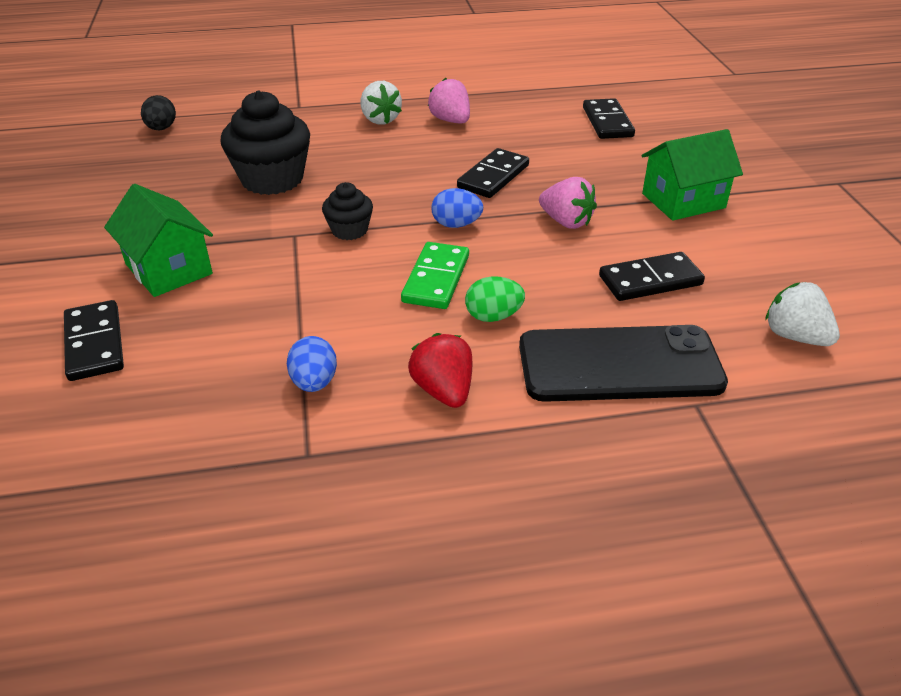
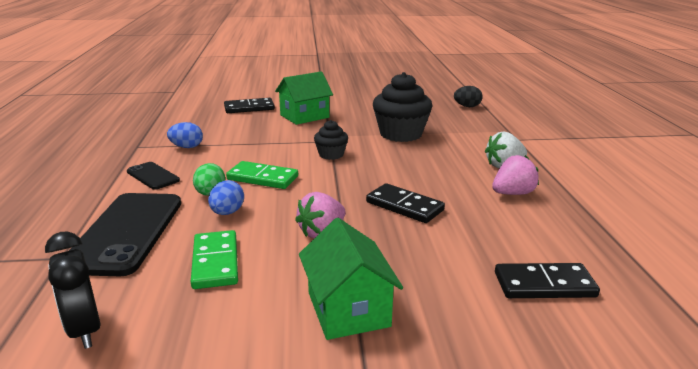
camera: 95 degrees right, 15 degrees down
(443, 390) = (153, 176): red strawberry -> black phone
(456, 224) = (329, 187): blue egg -> blue egg (227, 212)
(650, 280) = (215, 262): black domino -> green domino
(795, 336) = (84, 330): white strawberry -> black clock

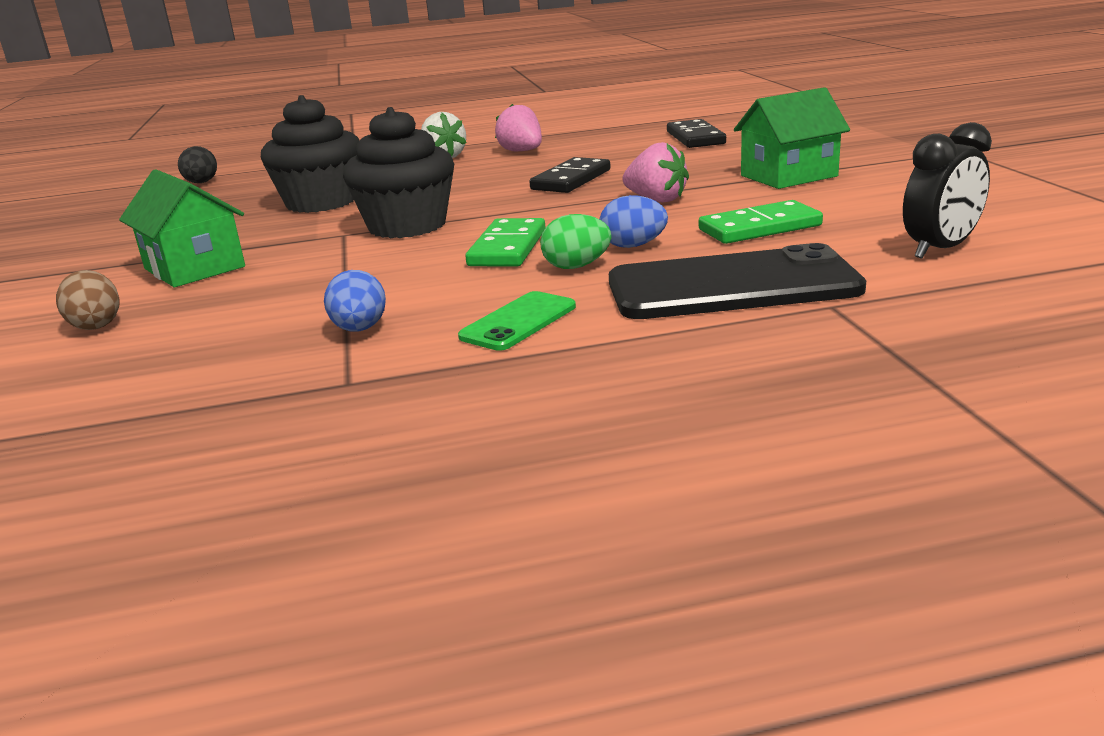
camera: 95 degrees left, 0 degrees up
(153, 176) = (518, 322): black phone -> green phone
(249, 108) = (96, 325): black domino -> brown egg
(331, 155) = (407, 226): black cupcake -> black cupcake, size x1.87

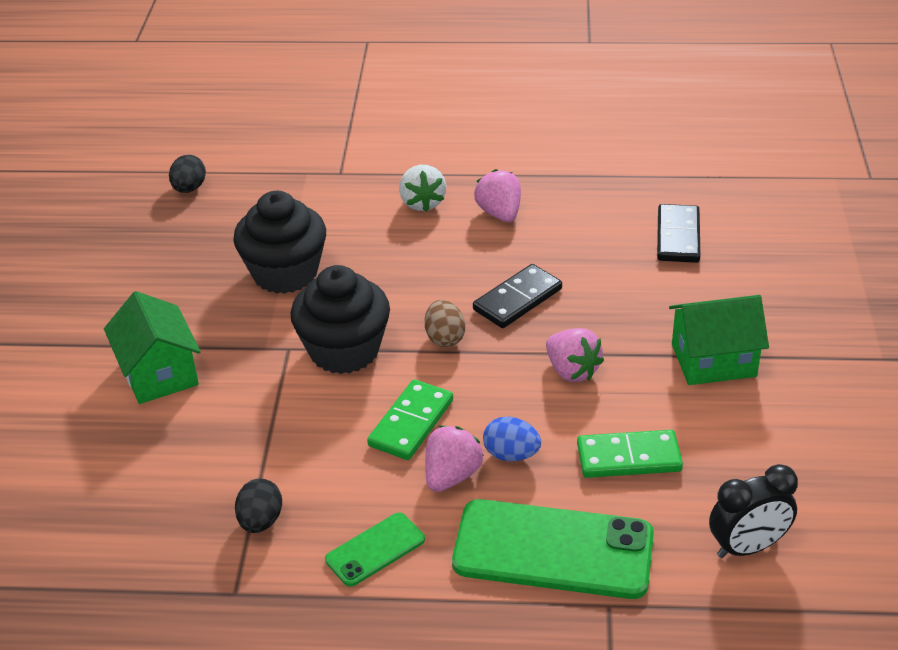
camera: 15 degrees right, 15 degrees up
(96, 325) = (77, 448): brown egg -> brown egg (445, 338)
(360, 329) = (260, 521): blue egg -> black egg
(576, 266) = (451, 476): green egg -> pink strawberry
(732, 286) = (553, 550): black phone -> green phone

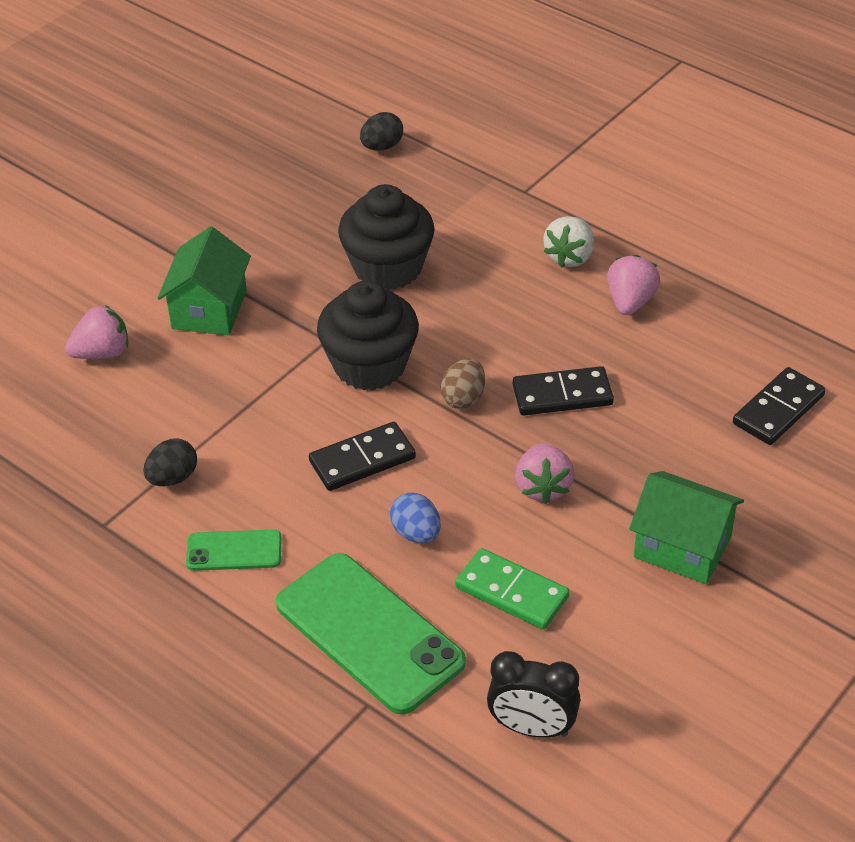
camera: 35 degrees right, 5 degrees up
(411, 423) = (362, 460): green domino -> black domino
(451, 476) = (350, 524): pink strawberry -> pink strawberry (102, 353)

